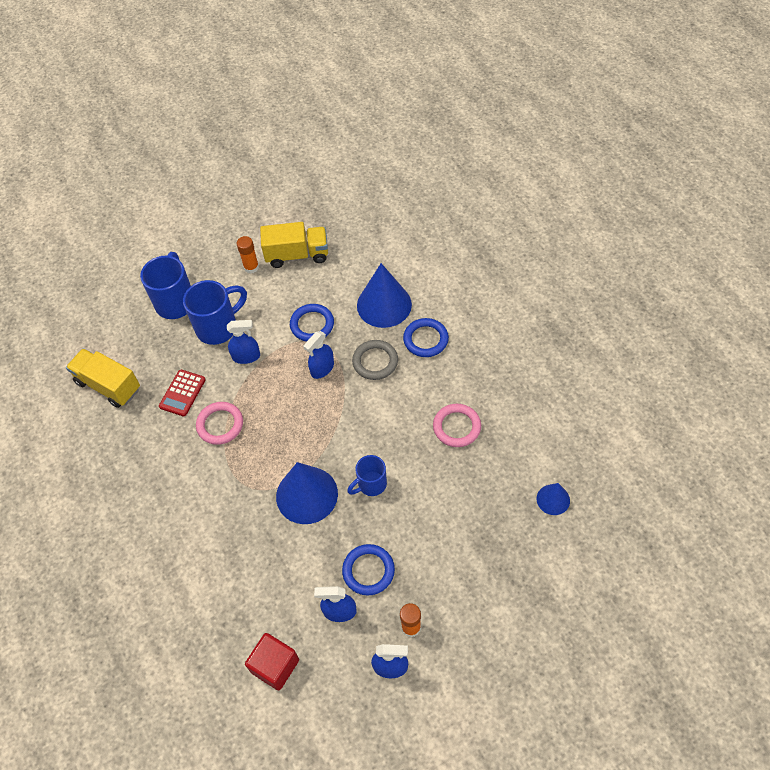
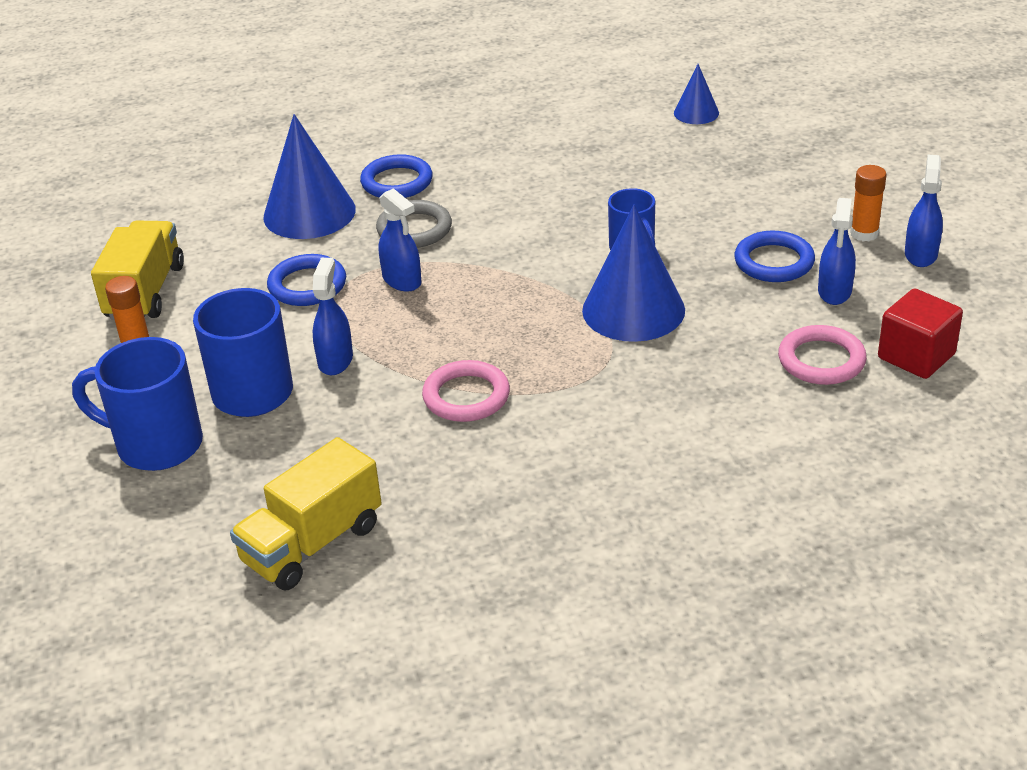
camera: 80 degrees left, 20 degrees down
(182, 393) = (378, 440): red calculator -> none
(456, 427) = (561, 170): pink ring -> pink ring (821, 360)

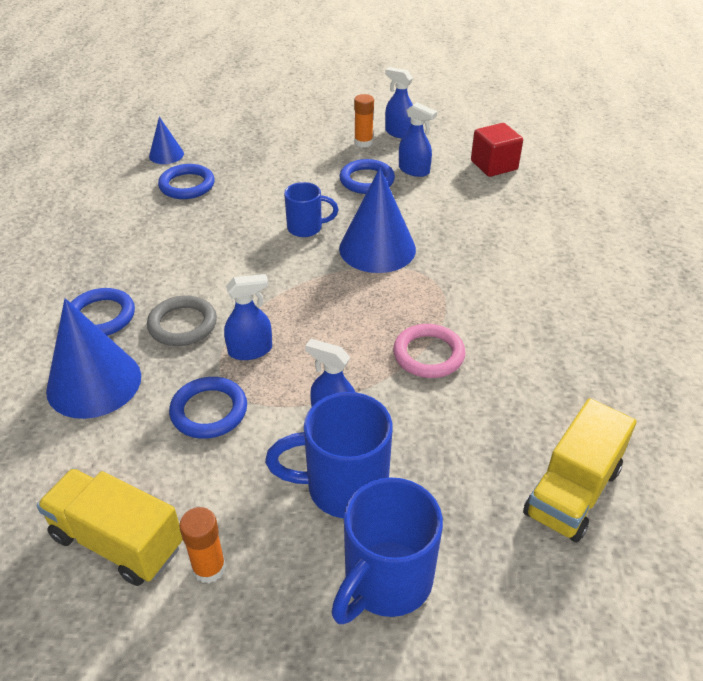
camera: 70 degrees left, 5 degrees up
(312, 544) = (572, 492): yellow truck -> yellow truck turned 60 degrees clockwise
(648, 147) = (187, 185): none -> blue ring
(821, 360) = (478, 196): pink ring -> none

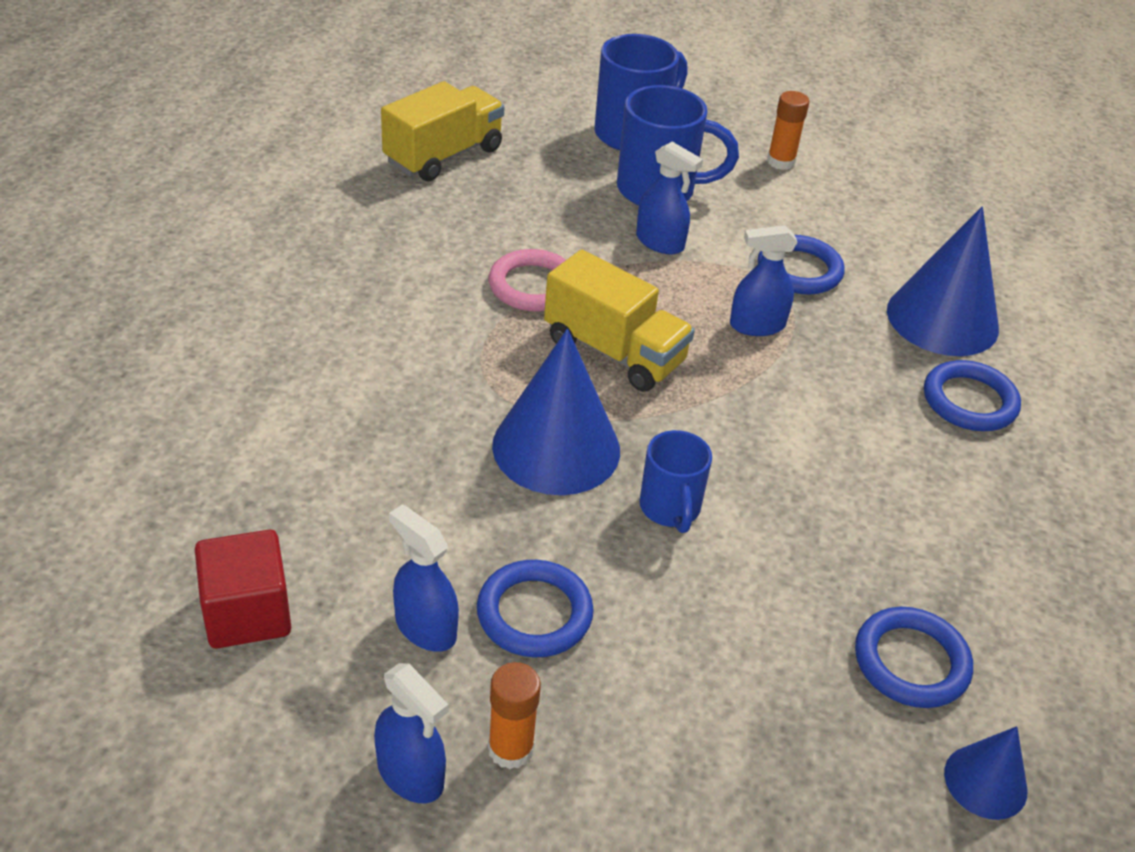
camera: 175 degrees left, 0 degrees up
(118, 541) = (864, 188): yellow truck -> yellow truck (614, 352)
(182, 324) = (851, 372): grey ring -> none
(306, 228) = (670, 509): blue mug -> blue mug turned 105 degrees counterclockwise

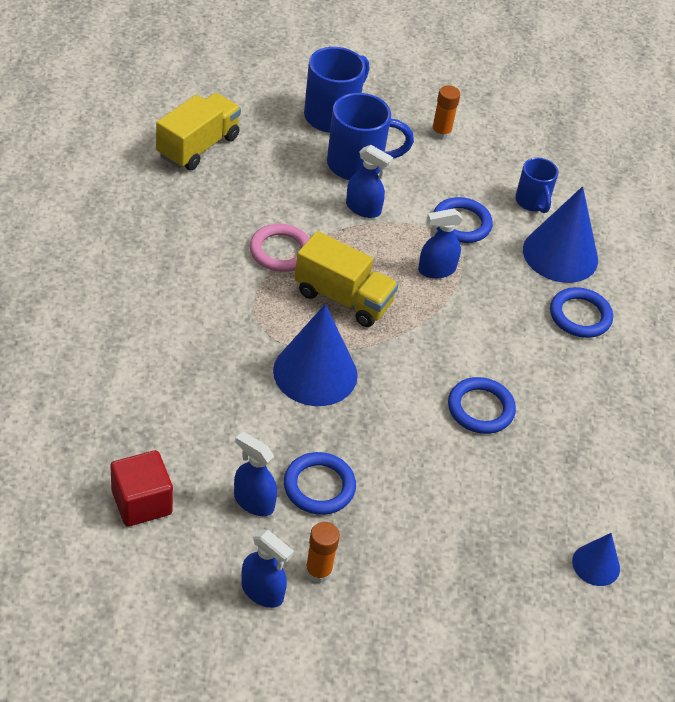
camera: 10 degrees left, 5 degrees up
(670, 509) = (394, 409): blue mug -> blue mug (532, 202)
(911, 662) = (550, 496): blue ring -> blue ring (480, 409)

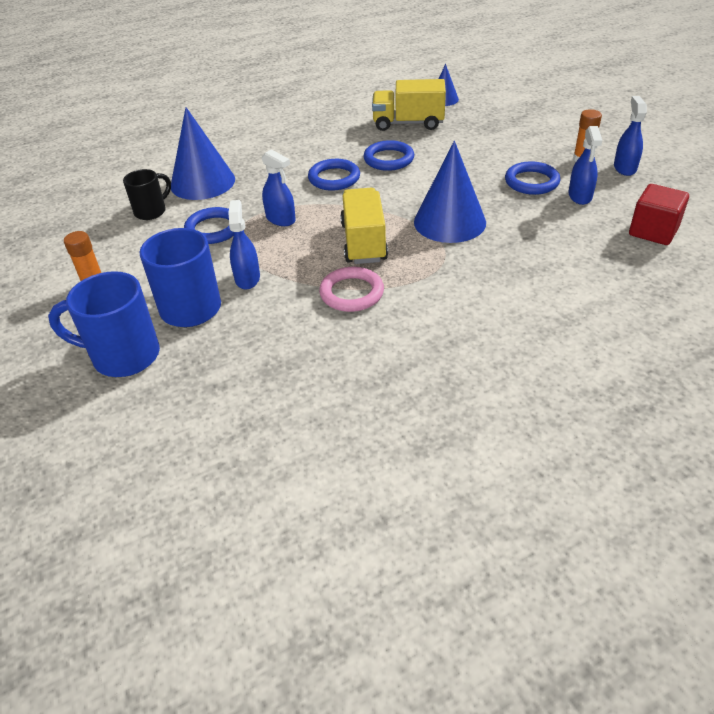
camera: 115 degrees left, 5 degrees down
(198, 146) = (266, 419): yellow truck -> yellow truck (408, 123)
(532, 202) = (151, 211): blue mug -> black mug
(580, 316) = (259, 157): blue ring -> blue ring (334, 178)

